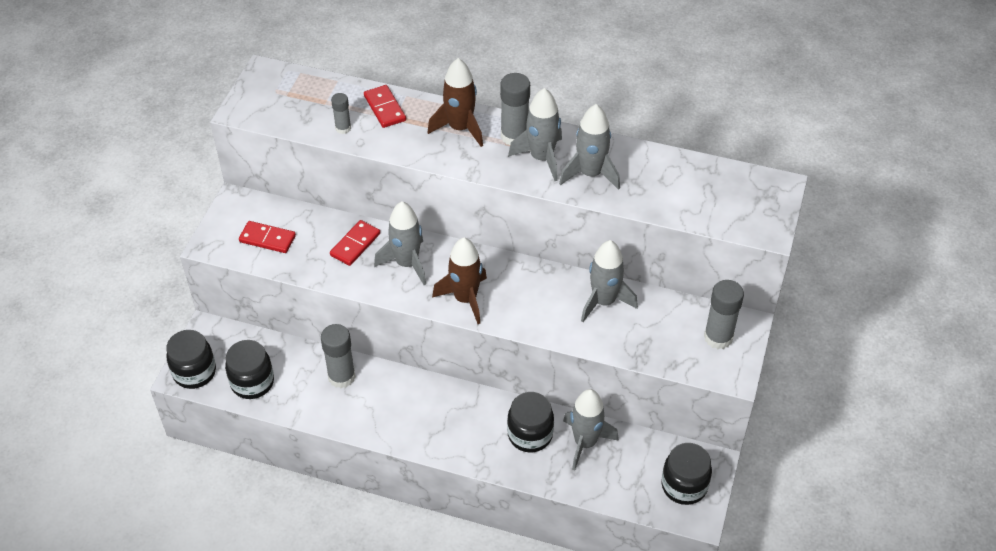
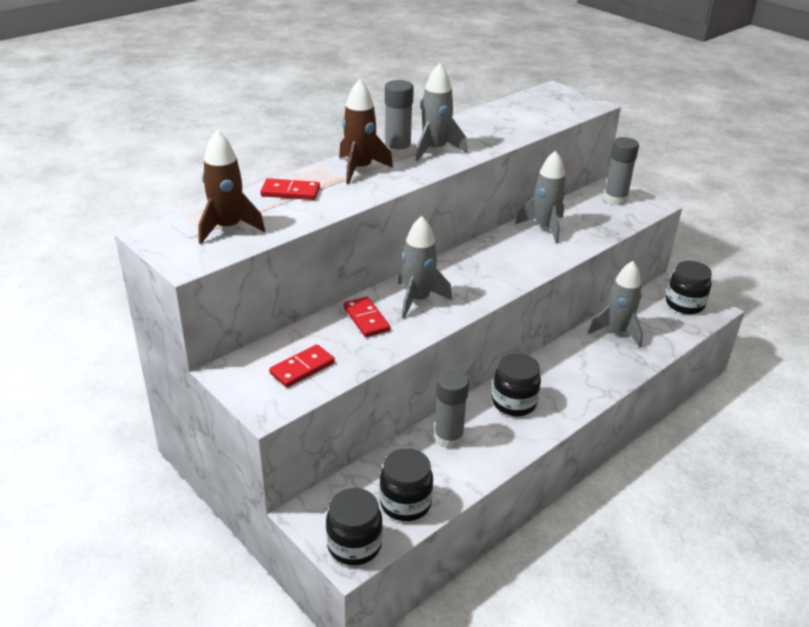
camera: 60 degrees left, 15 degrees down
(343, 128) = (288, 218): grey glue stick -> none
(465, 299) = (486, 285): brown rocket -> brown rocket (228, 228)
(530, 435) = (591, 355): black jar -> black jar (514, 403)
(590, 174) = (474, 139): grey rocket -> none

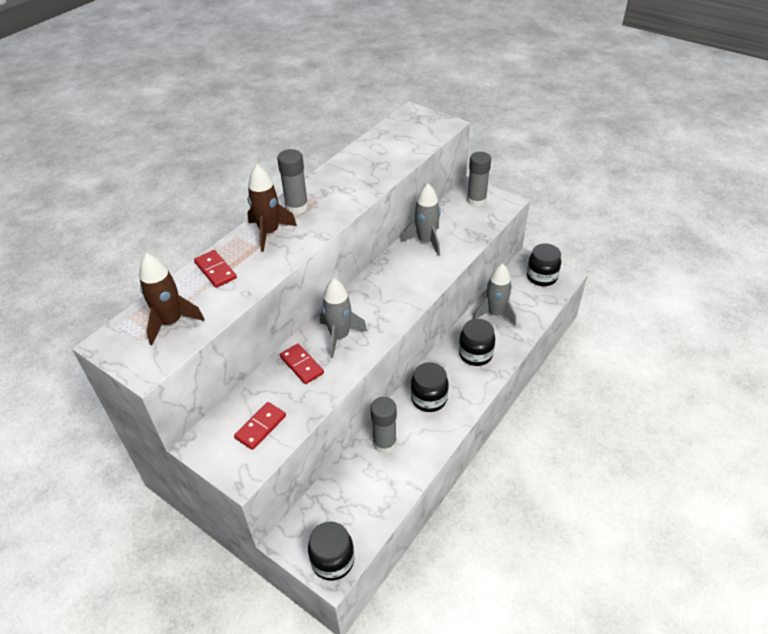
camera: 10 degrees left, 10 degrees up
(290, 192) = (215, 270): red domino -> red domino turned 60 degrees clockwise
(405, 503) = (364, 512): black jar -> black jar (475, 354)
(435, 150) = (328, 199): grey rocket -> none

